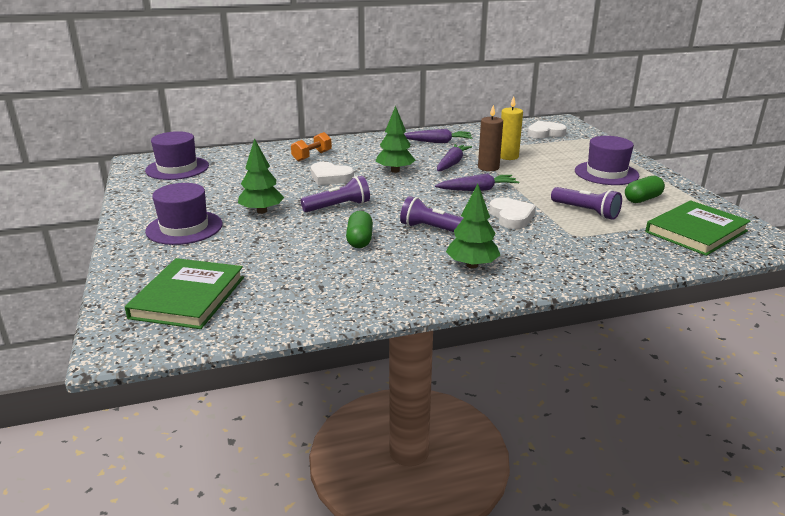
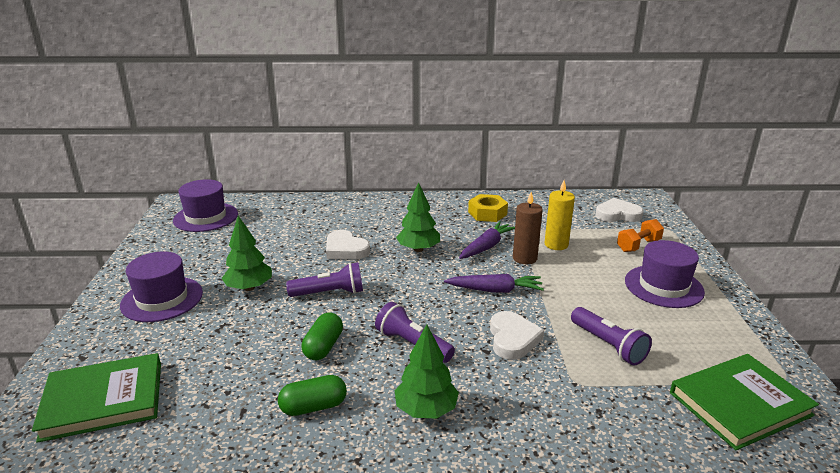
camera: 15 degrees right, 0 degrees up
(188, 297) = (103, 400): green book -> green book turned 45 degrees clockwise
(312, 156) = (344, 217): orange dumbbell -> orange dumbbell (638, 245)
(438, 142) = (487, 213): purple carrot -> yellow nut
(642, 199) = (691, 336): green capsule -> green capsule (313, 407)

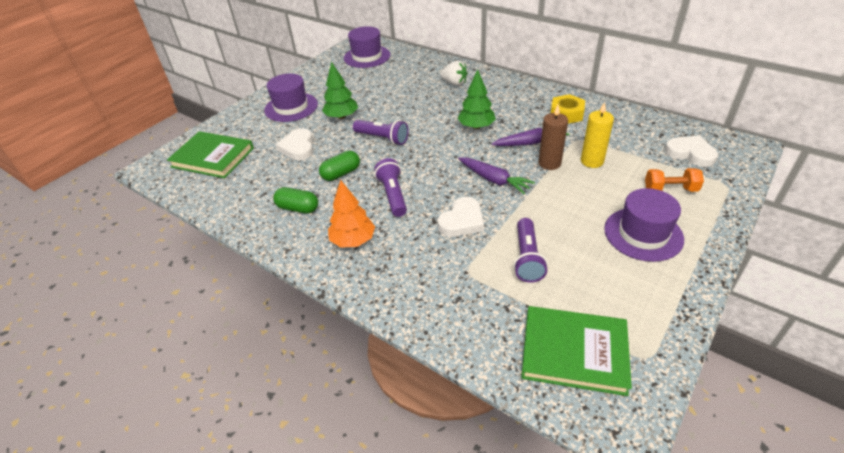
camera: 40 degrees right, 15 degrees up
(345, 249) = (426, 109): white heart -> white heart (298, 147)
(346, 217) = (454, 83): none -> white strawberry
(426, 410) = (353, 240): green tree -> orange tree

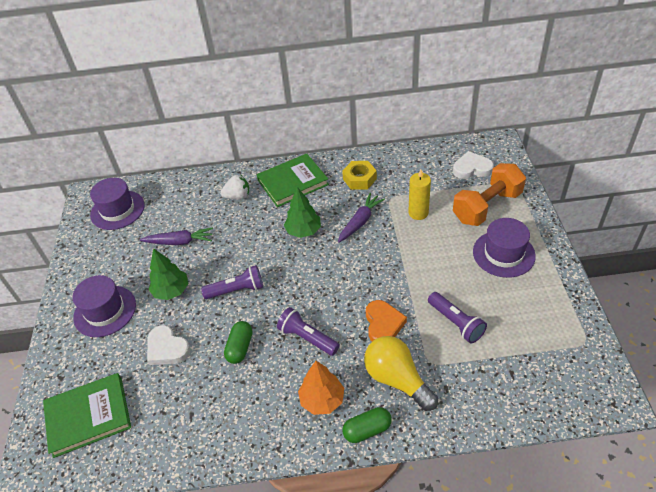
camera: 40 degrees left, 5 degrees up
(298, 208) = (241, 406): green capsule -> green capsule (367, 430)
(425, 265) = (397, 379): none -> yellow light bulb
(462, 221) = (383, 324): white heart -> orange heart
(494, 180) = (368, 273): purple carrot -> purple carrot (179, 242)
(549, 163) = (392, 232): brown candle -> none
(574, 352) = (547, 370): green book -> green book (292, 182)
(670, 189) = (487, 207): orange dumbbell -> orange dumbbell, size x1.84

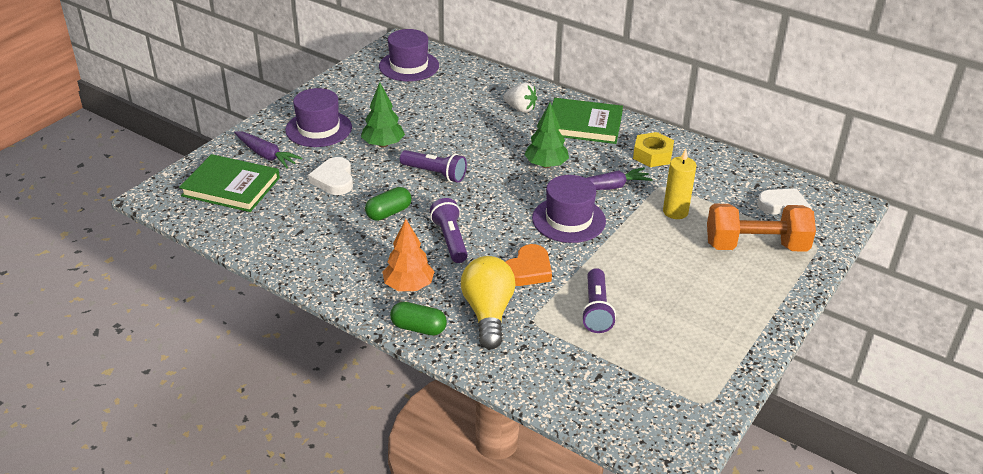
camera: 35 degrees right, 10 degrees down
(179, 242) = (430, 115): purple carrot -> purple carrot (266, 155)
(503, 253) = (719, 290): purple hat -> purple hat (568, 220)

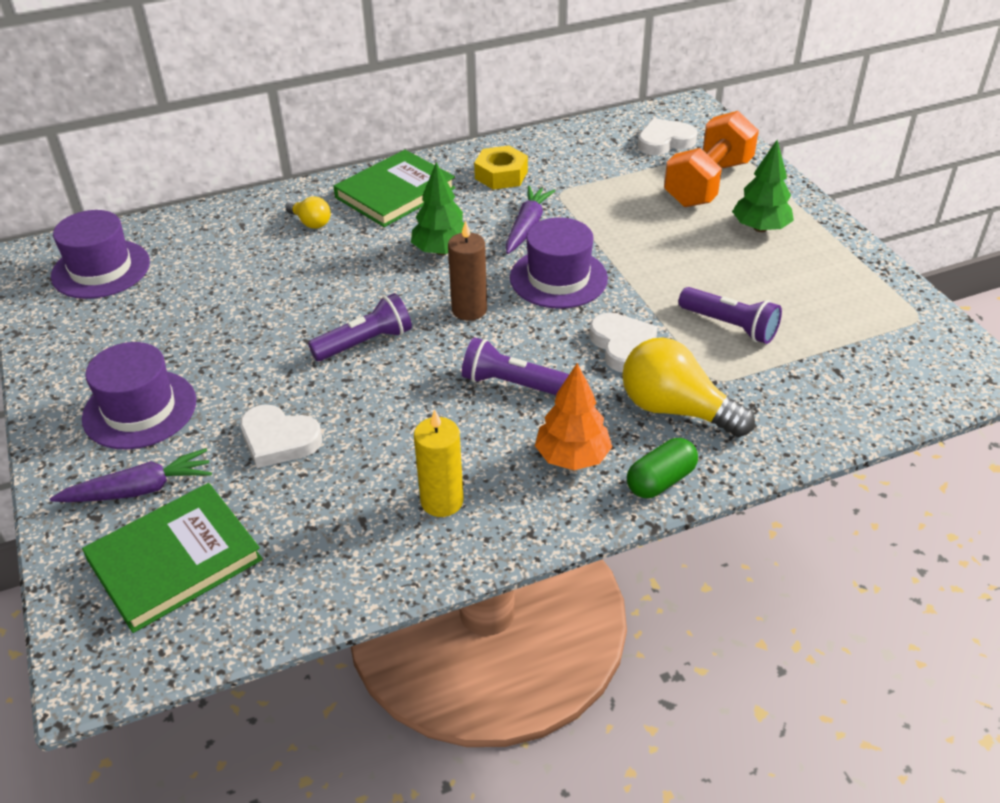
camera: 55 degrees left, 5 degrees up
(383, 144) = (251, 362): green tree -> green tree (760, 228)
(388, 213) = (406, 416): green capsule -> none
(501, 198) = (469, 310): none -> brown candle
(520, 109) = (310, 222): white strawberry -> yellow light bulb
(528, 270) = (622, 346): orange heart -> white heart
(675, 212) = (611, 204): yellow candle -> yellow candle (442, 501)

